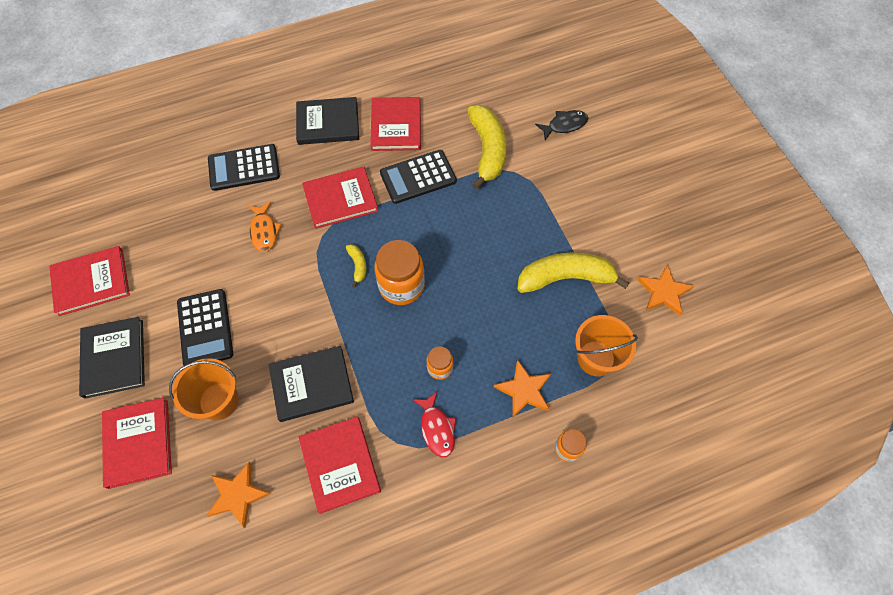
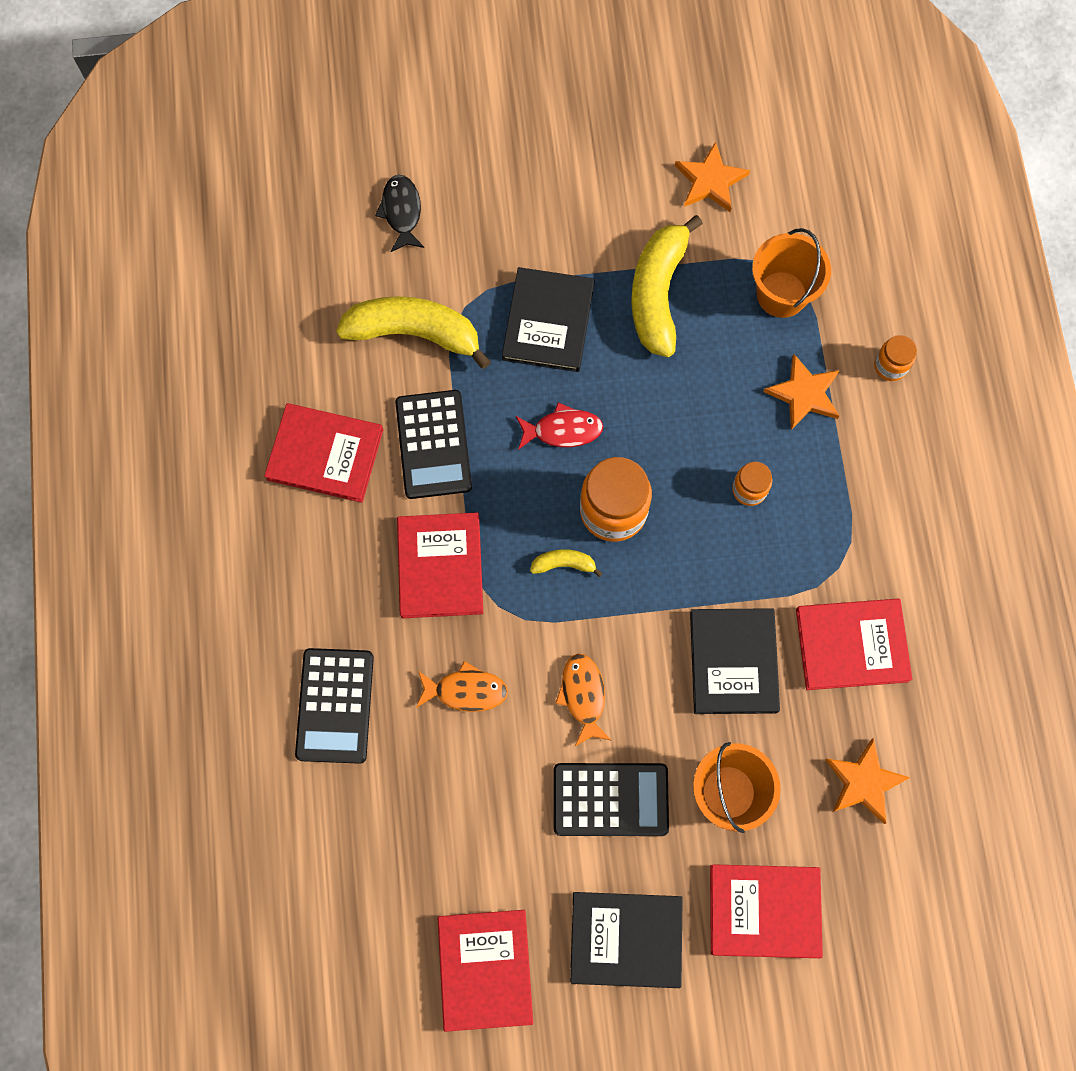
camera: 75 degrees left, 10 degrees up
(272, 297) = (583, 696): none -> orange fish
(328, 123) = (285, 558): black book -> black book (548, 322)
(437, 428) = (831, 514): red fish -> red fish (563, 430)

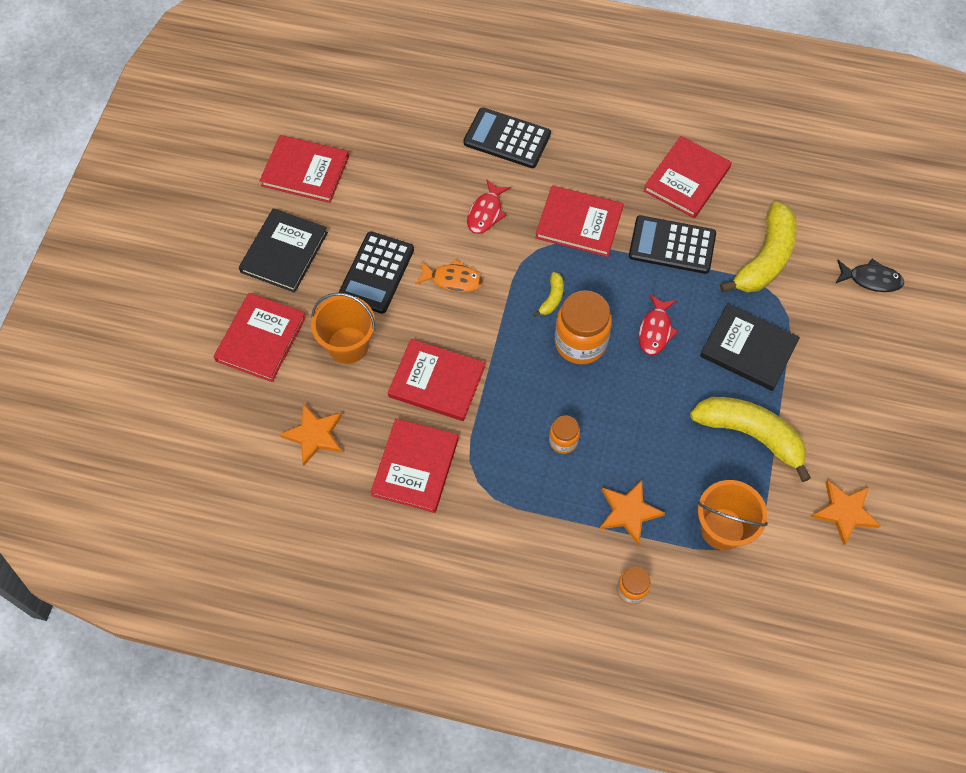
camera: 110 degrees right, 10 degrees down
(466, 690) = (486, 213): orange fish -> red fish
(733, 662) = (437, 381): black book -> red book

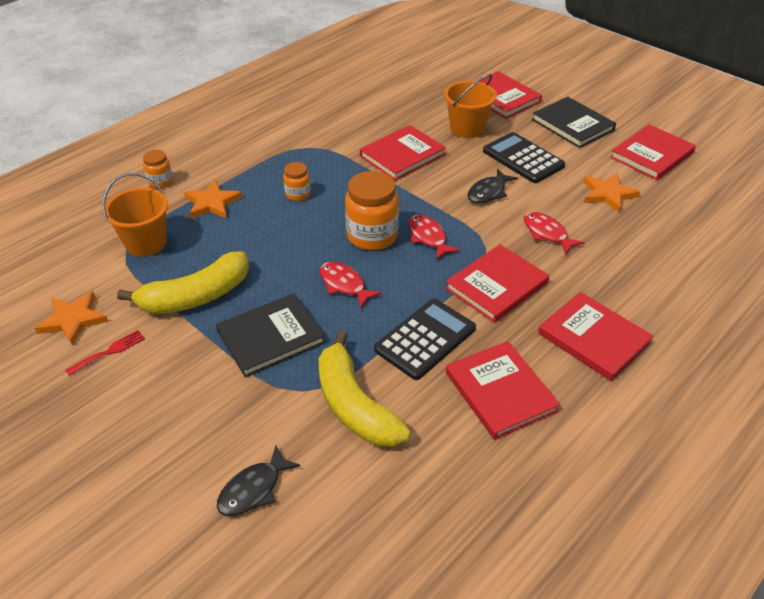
camera: 120 degrees right, 20 degrees down
(314, 435) = (407, 97): orange star -> orange star (608, 194)
(415, 467) = (345, 127): red book -> red book (593, 338)
(453, 279) = (488, 192): orange fish -> black fish
(507, 138) = (631, 278): black calculator -> none
(552, 298) = (428, 237): yellow banana -> red fish
(849, 455) = (109, 351): none -> red fork

